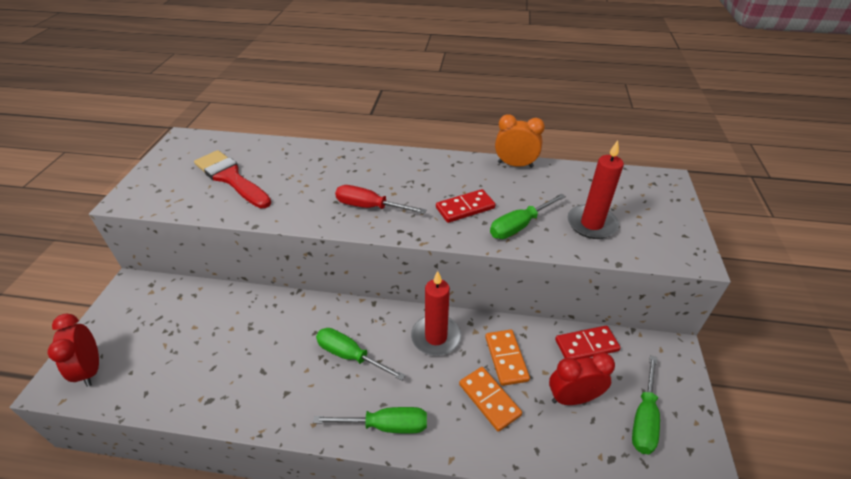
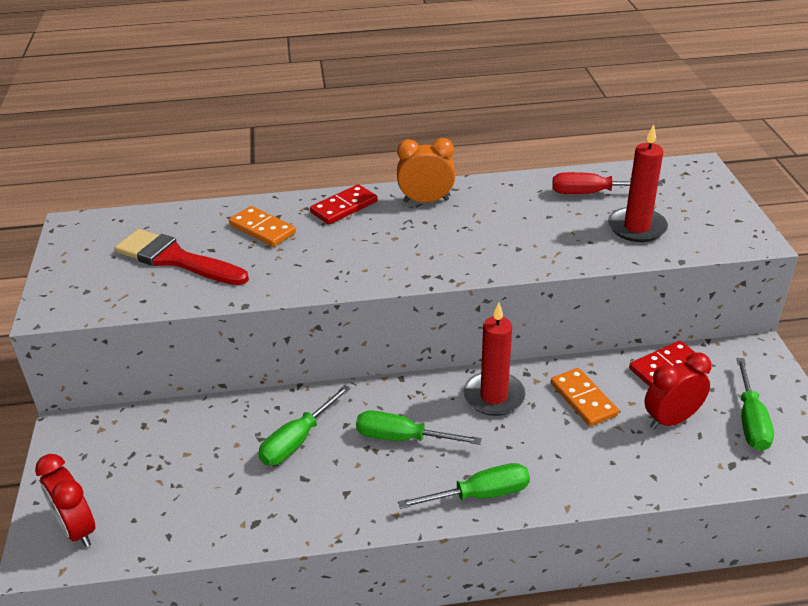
camera: 15 degrees left, 5 degrees down
(369, 207) = (374, 258): red screwdriver -> red screwdriver (590, 193)
(465, 208) = (488, 238): red domino -> red domino (344, 207)
(489, 399) = (582, 443): orange domino -> orange domino (262, 229)
(515, 165) = (523, 180): orange clock -> orange clock (426, 200)
(518, 226) = (558, 245): green screwdriver -> green screwdriver (297, 441)

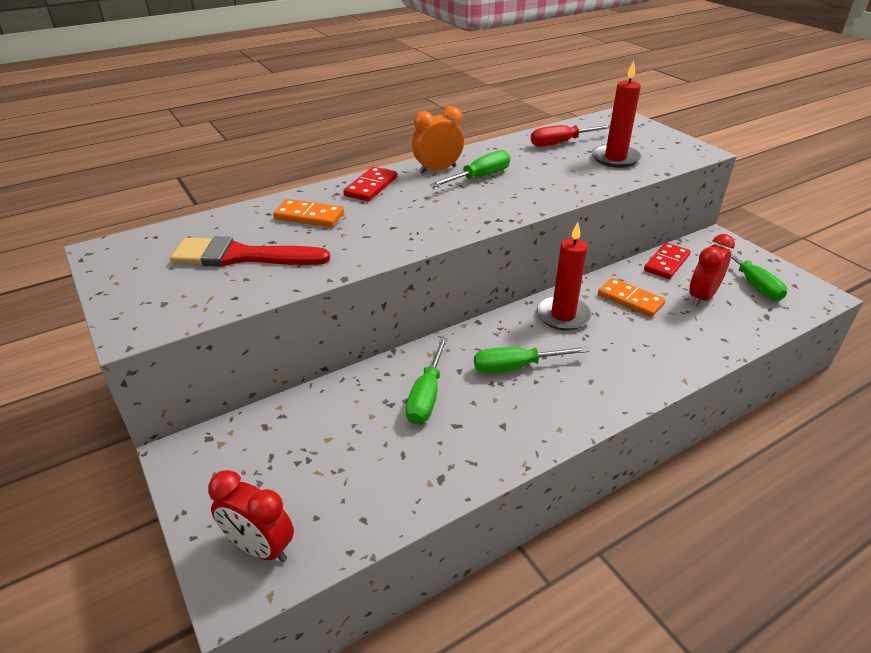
camera: 25 degrees left, 0 degrees up
(481, 494) = (614, 391): green screwdriver -> green screwdriver (480, 177)

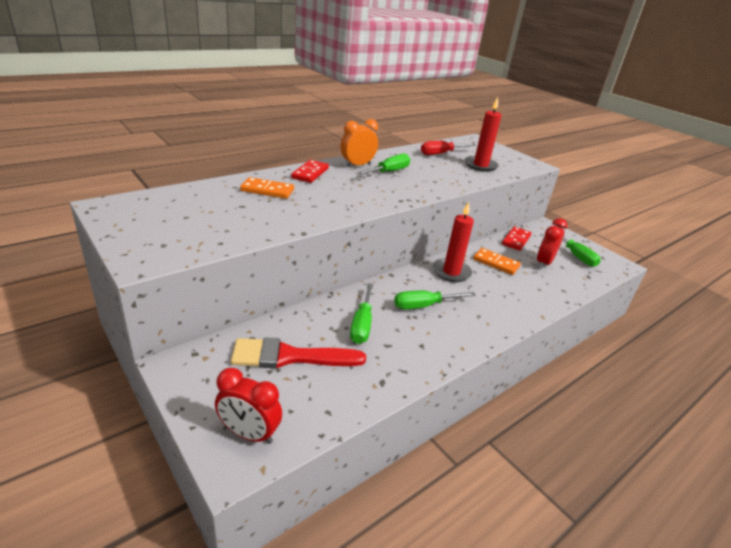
camera: 10 degrees left, 5 degrees down
(241, 256) = (220, 215): red brush -> red brush (290, 356)

